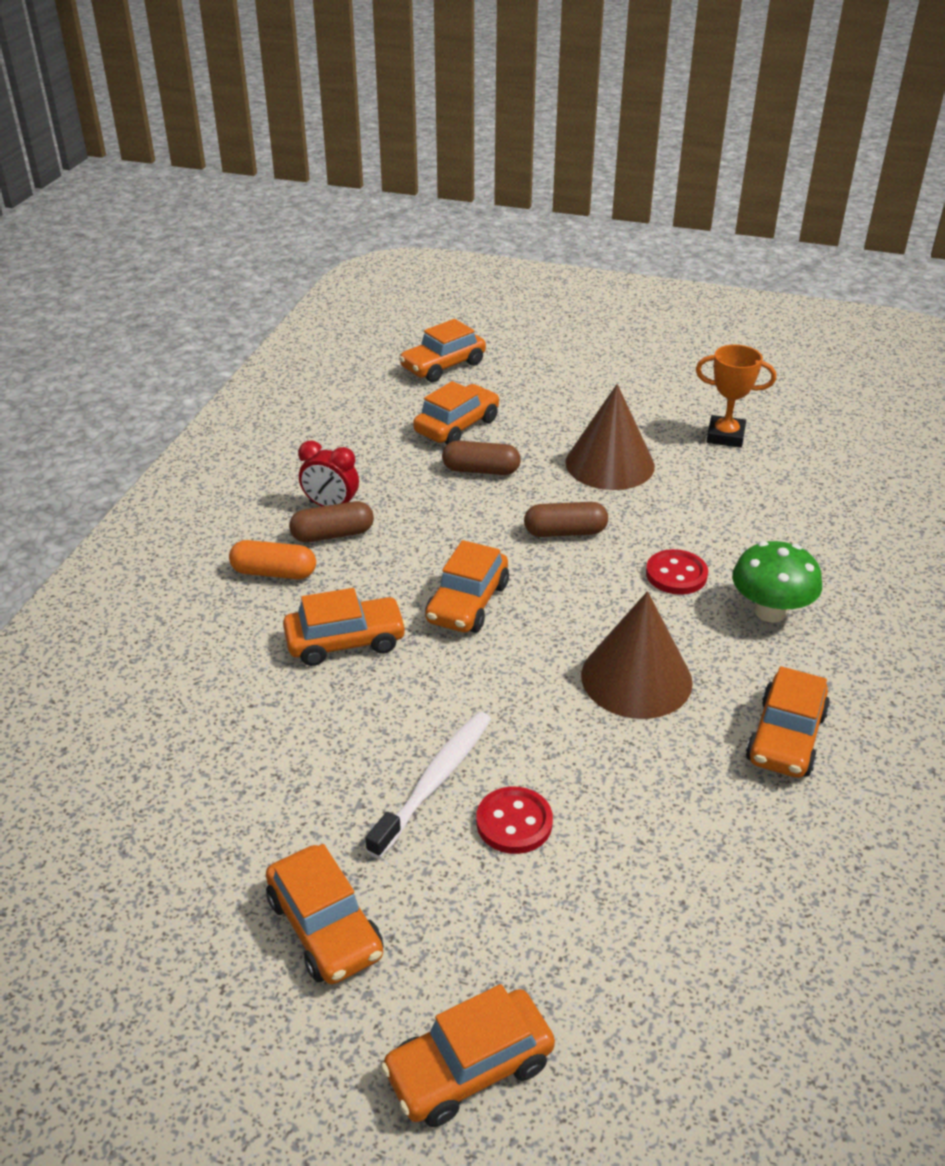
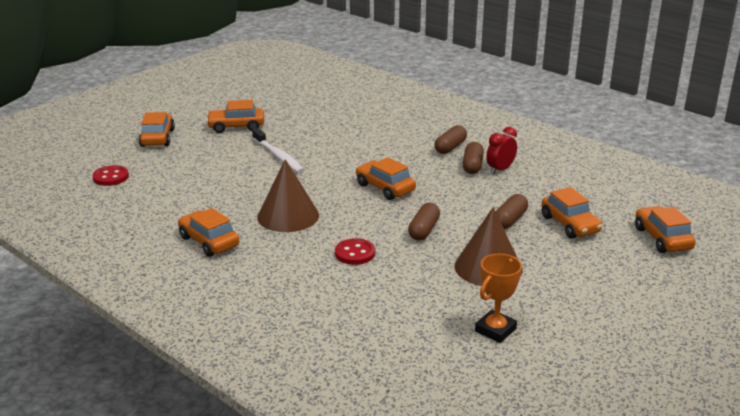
camera: 115 degrees right, 10 degrees down
(274, 573) = (450, 147): orange capsule -> brown capsule
(345, 641) = (383, 154): orange car -> none
(514, 822) = (240, 166): red button -> red button (111, 177)
(770, 611) = (296, 272): green mushroom -> none

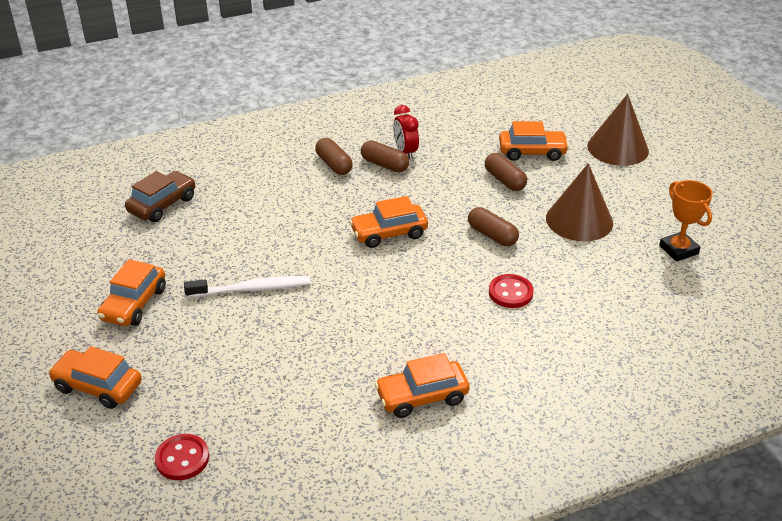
camera: 65 degrees left, 10 degrees up
(288, 216) = (403, 319): brown cone -> brown cone (618, 148)
(342, 107) = (162, 205): none -> brown car
(662, 238) = (581, 118): orange car -> none

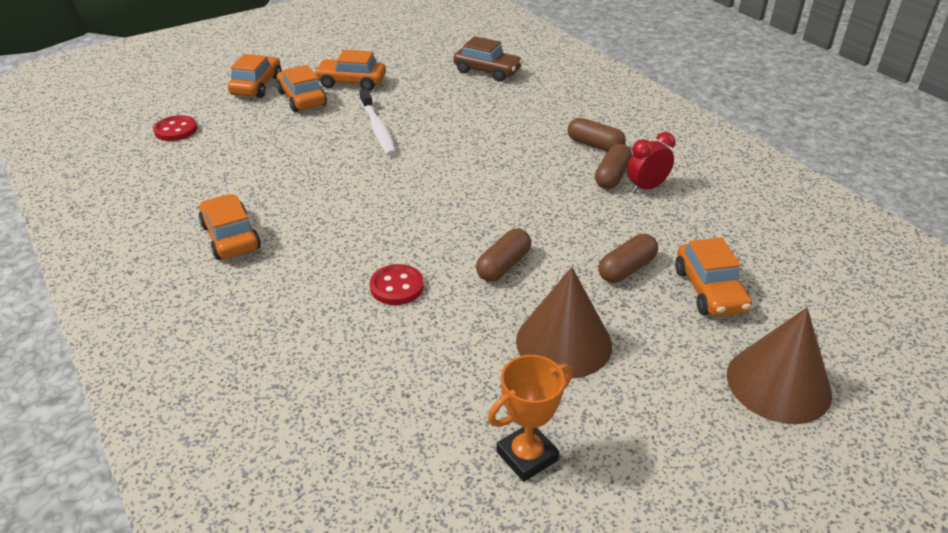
camera: 80 degrees right, 0 degrees up
(334, 165) = (595, 145): brown capsule -> brown capsule turned 75 degrees clockwise
(389, 233) = (484, 192): orange car -> orange car (302, 99)

